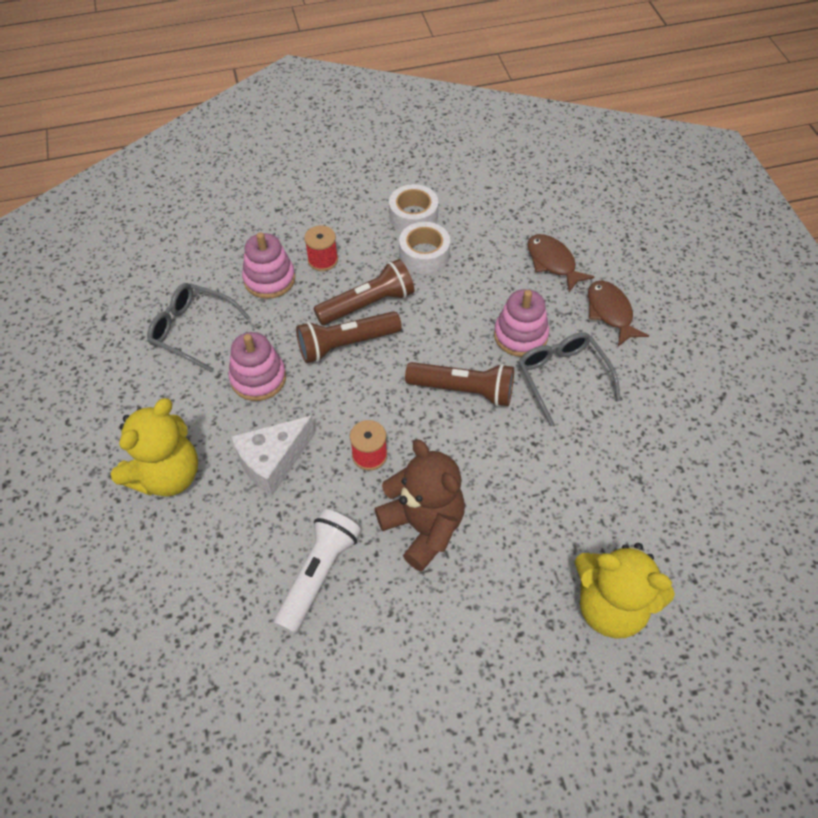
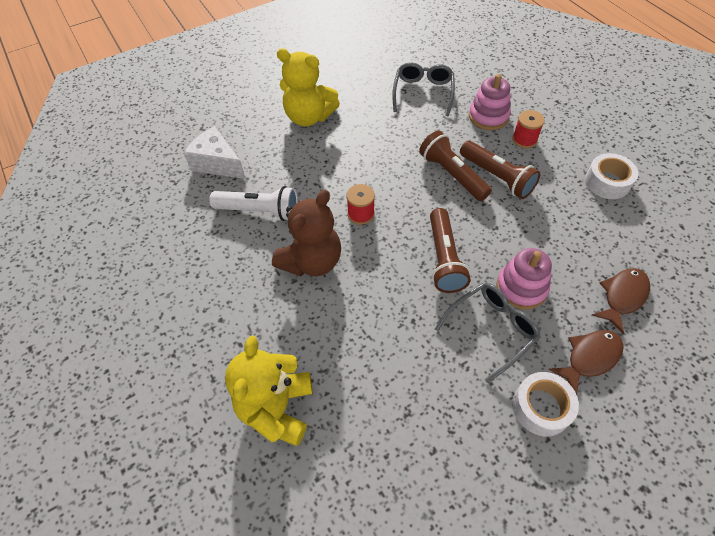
camera: 75 degrees right, 0 degrees up
(258, 378) = (400, 136): pink stacking toy -> none
(273, 462) = (336, 163): white cheese -> white cheese (217, 163)
(424, 255) = (569, 199): white tape -> white tape (541, 407)

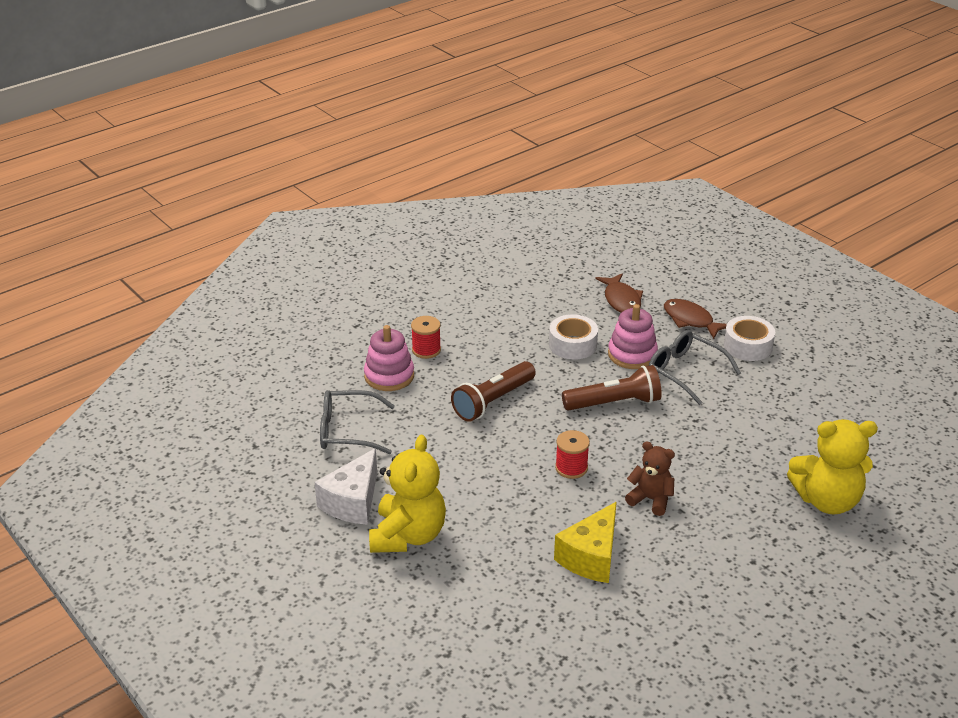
camera: 100 degrees left, 20 degrees down
(217, 163) = (517, 617): white cheese -> white cheese (352, 502)
(259, 211) = (591, 557): white flashlight -> yellow cheese
(311, 261) = (650, 499): brown teddy bear -> brown teddy bear, size x0.59
(497, 177) = (490, 369): brown flashlight -> none
(607, 182) = (481, 299): white tape -> white tape (572, 344)
(622, 297) = (621, 300): brown fish -> brown fish turned 135 degrees counterclockwise

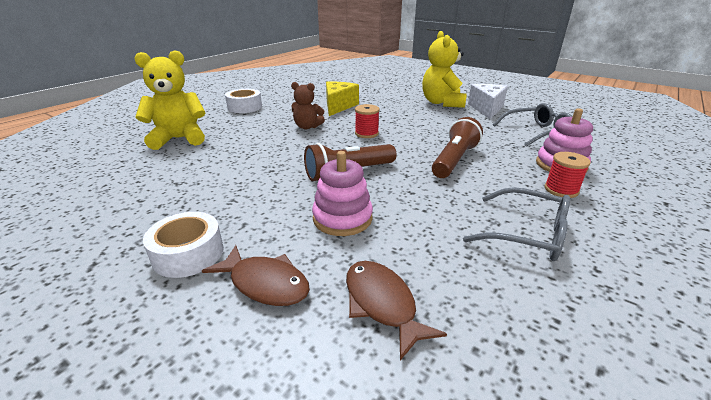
camera: 165 degrees right, 5 degrees down
(572, 344) = (416, 219): white tape -> white tape (245, 107)
(685, 372) = (278, 209): grey glasses -> grey glasses (527, 234)

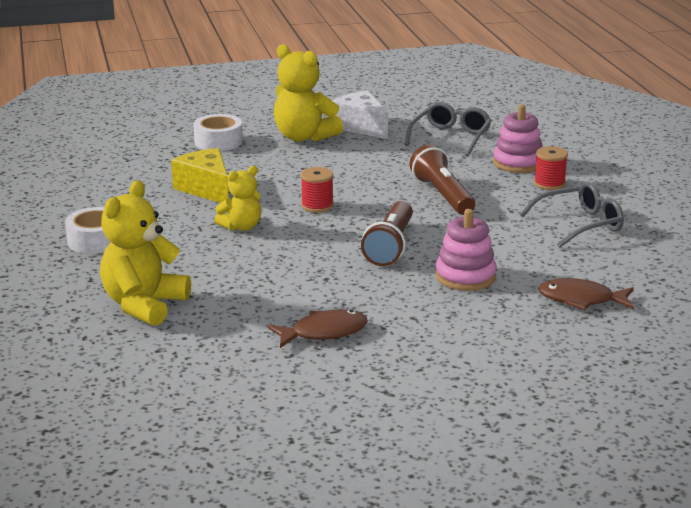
camera: 50 degrees left, 5 degrees down
(188, 254) = (428, 350): white tape -> white tape (218, 141)
(265, 283) = (508, 330): brown fish -> brown fish (323, 332)
(307, 127) = (241, 227): brown teddy bear -> yellow teddy bear

